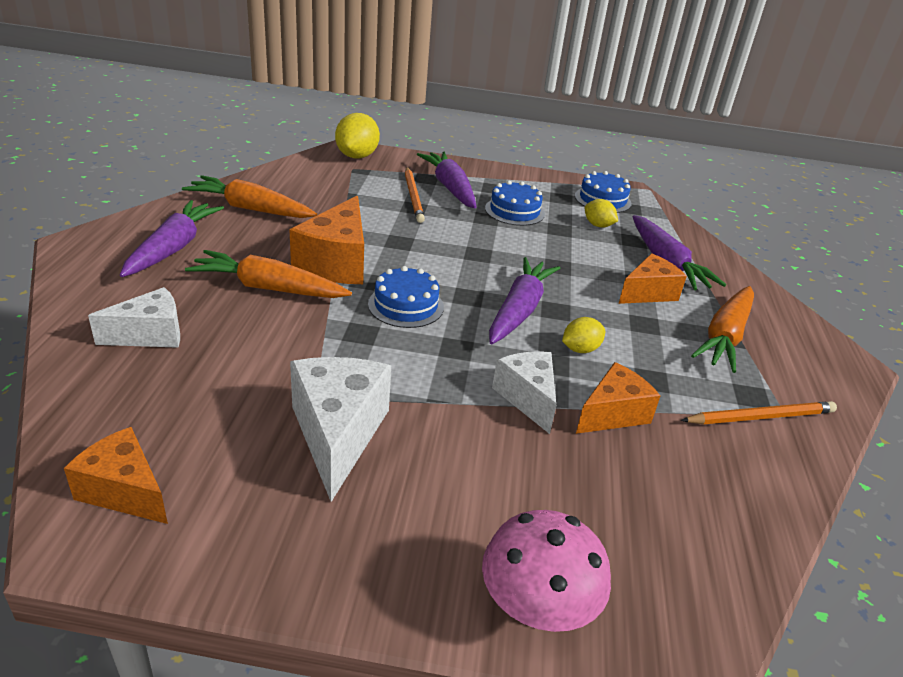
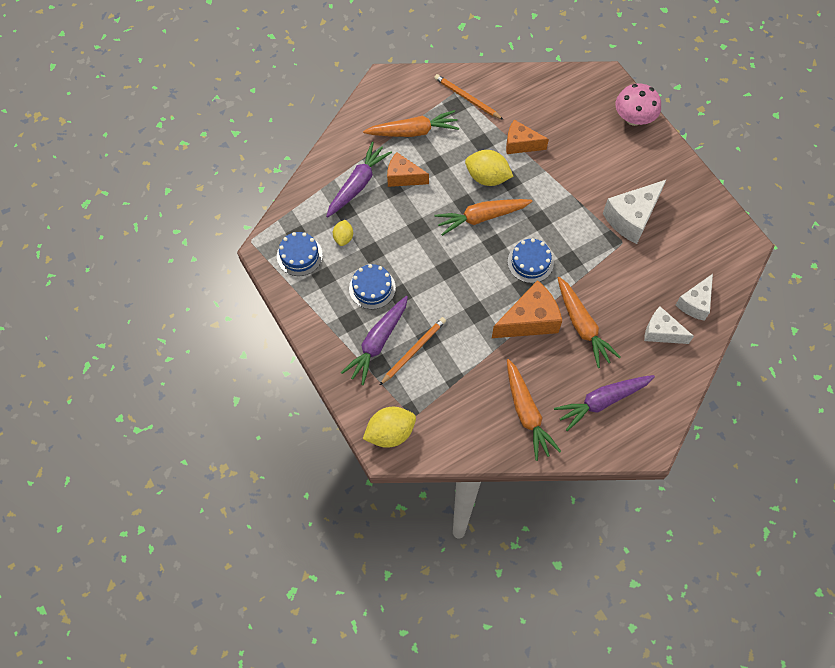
camera: 125 degrees left, 30 degrees up
(124, 491) = (722, 252): orange cheese -> none
(519, 310) = (481, 217): purple carrot -> orange carrot
(527, 398) = (543, 175): white cheese -> white cheese (695, 303)
(580, 349) = (487, 177): yellow lemon -> yellow lemon, size x1.74

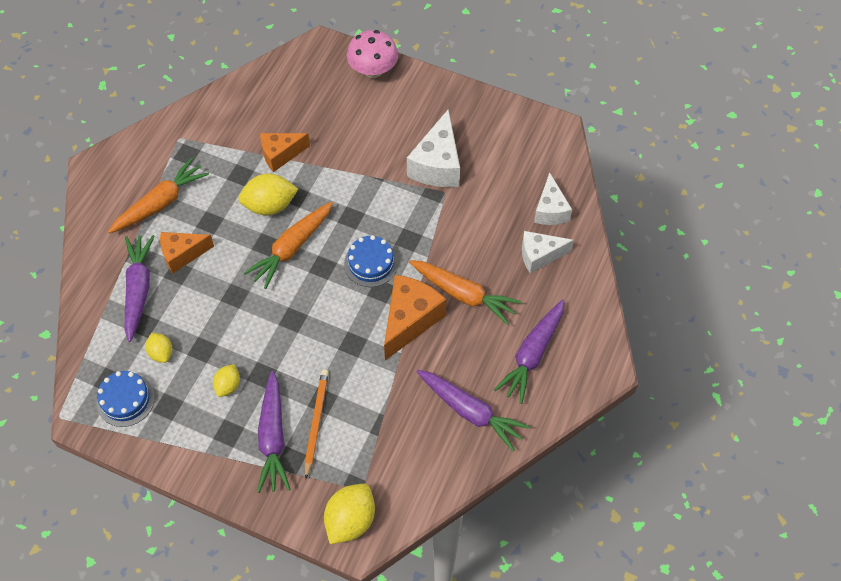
camera: 35 degrees left, 5 degrees down
(372, 288) = (228, 385): blue cake -> yellow lemon
(467, 98) = (194, 139): orange pencil -> none
(526, 413) = (470, 412): orange carrot -> purple carrot

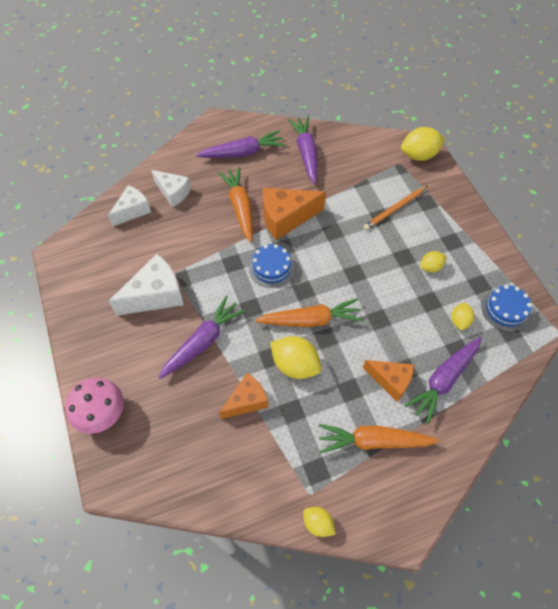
camera: 135 degrees left, 0 degrees up
(158, 128) = (318, 523): none -> yellow lemon
(273, 437) = (427, 220): purple carrot -> purple carrot (203, 342)
(280, 155) = (247, 401): orange cheese -> orange cheese turned 60 degrees counterclockwise

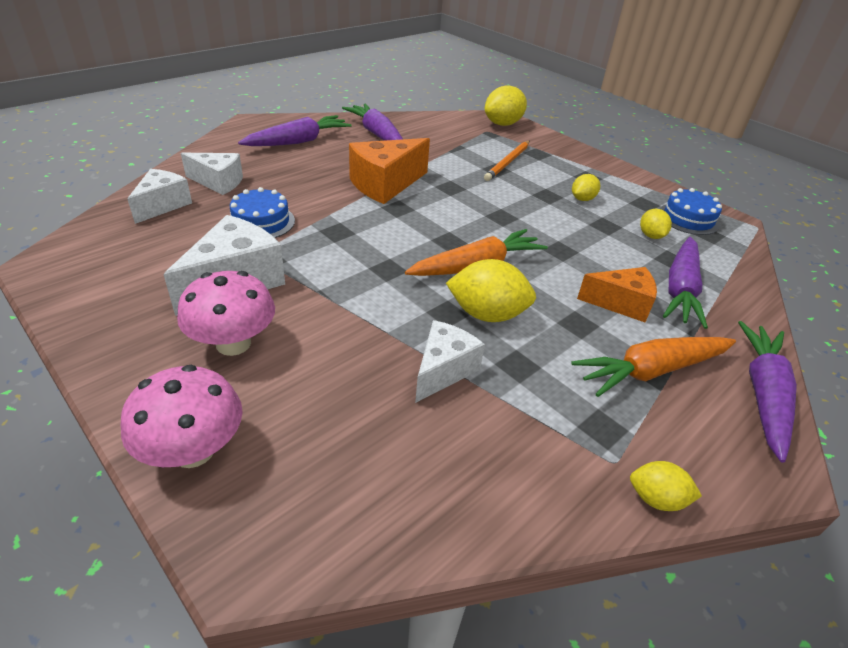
camera: 25 degrees left, 20 degrees down
(140, 346) = (233, 343): none -> pink mushroom
(203, 342) = (336, 318): purple carrot -> purple carrot (763, 394)
(240, 207) = (319, 183): orange carrot -> none
(247, 401) = (443, 370): orange cheese -> white cheese
(271, 268) = (393, 228): blue cake -> blue cake (261, 222)

